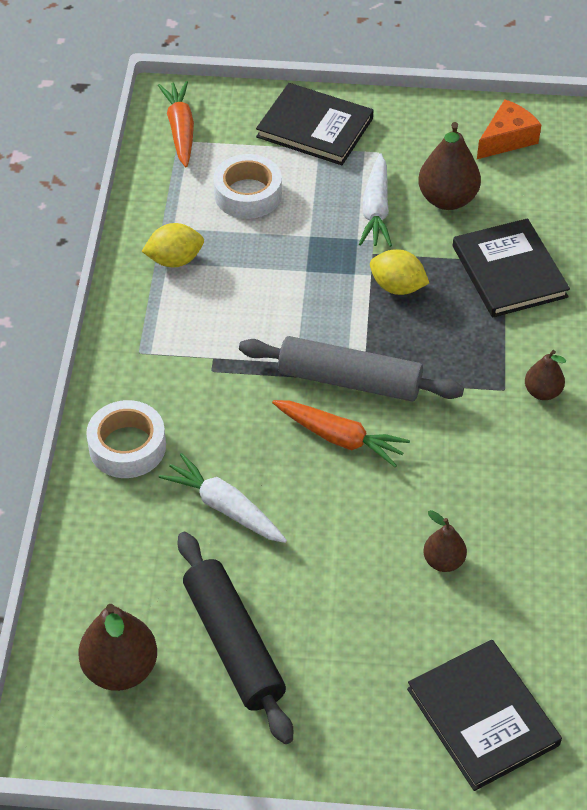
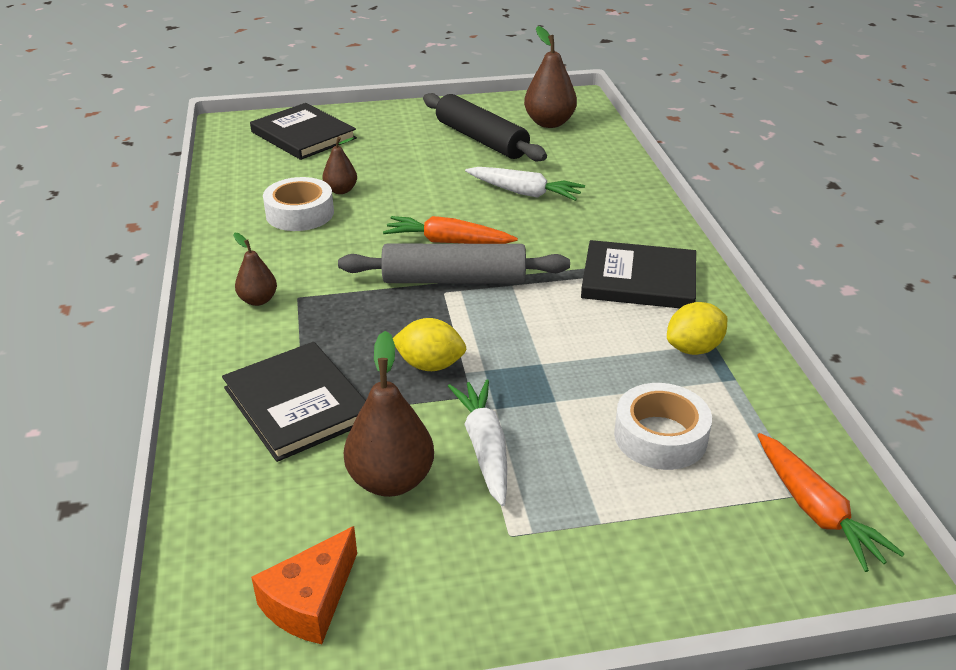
camera: 165 degrees right, 15 degrees down
(127, 446) = (626, 212): white tape -> white tape (300, 213)
(315, 128) = (624, 556): black book -> black book (639, 279)

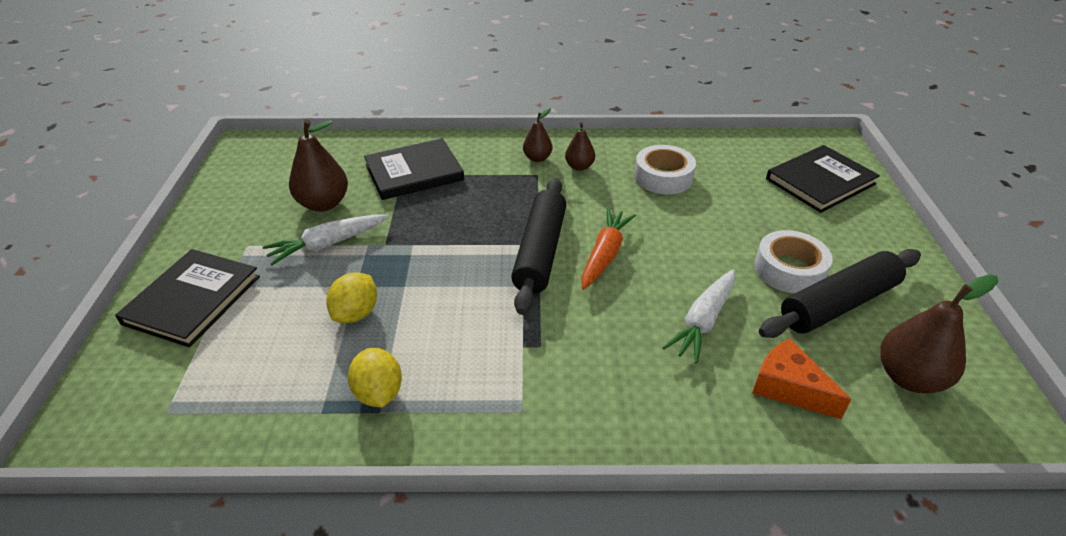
camera: 100 degrees right, 5 degrees up
(310, 601) = (256, 174): orange cheese -> orange cheese (789, 388)
(341, 190) = (705, 199): brown pear -> brown pear (579, 167)
(430, 365) = (428, 228): yellow lemon -> yellow lemon (356, 313)
(454, 279) = (540, 252): grey rolling pin -> black rolling pin
(485, 448) = (328, 244): white carrot -> white carrot turned 150 degrees clockwise
(639, 279) = (507, 380): black book -> black book (193, 300)
(660, 436) = (283, 337): white tape -> white tape (789, 270)
(815, 511) = (146, 411): orange carrot -> none

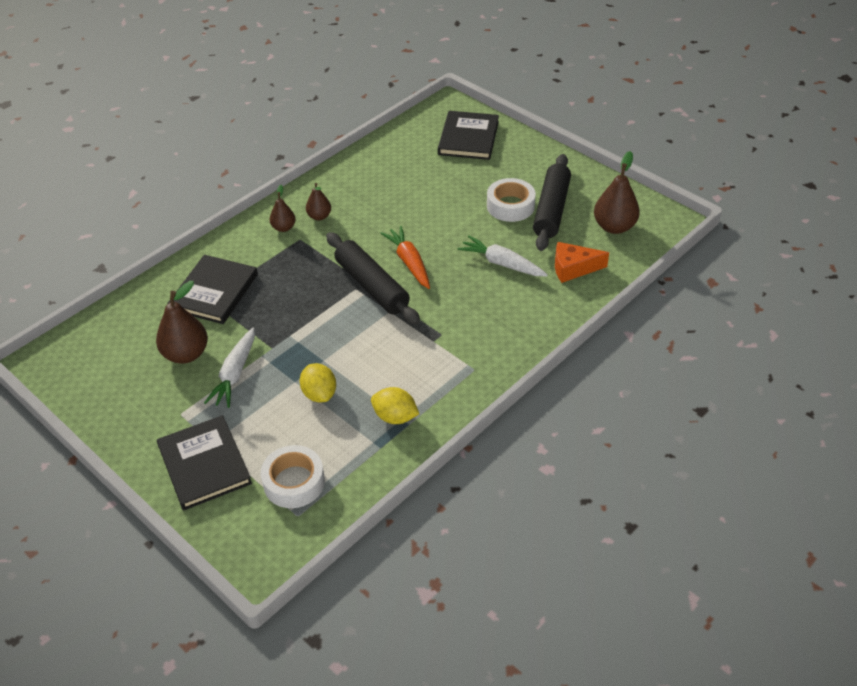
camera: 45 degrees left, 5 degrees up
(663, 177) = (379, 191): white tape -> white tape (294, 482)
(703, 321) = (502, 263): white carrot -> white carrot turned 135 degrees clockwise

